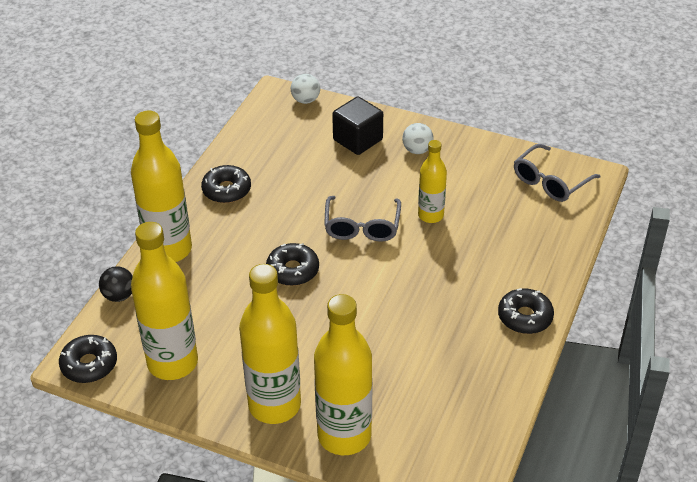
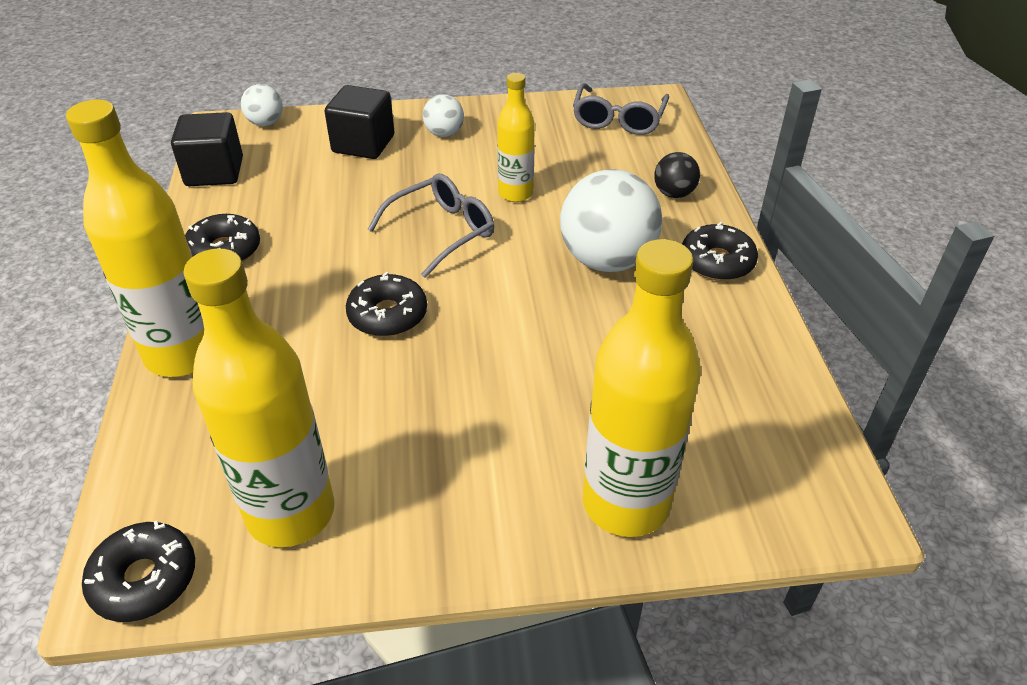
camera: 30 degrees left, 0 degrees up
(119, 296) = (138, 448): black ball -> black ball (674, 194)
(252, 129) = (214, 172): none -> black cube
(274, 405) = (494, 506): yellow bottle -> none
(362, 226) = (441, 232): grey glasses -> grey glasses turned 105 degrees counterclockwise
(452, 287) = (606, 260): none -> white ball

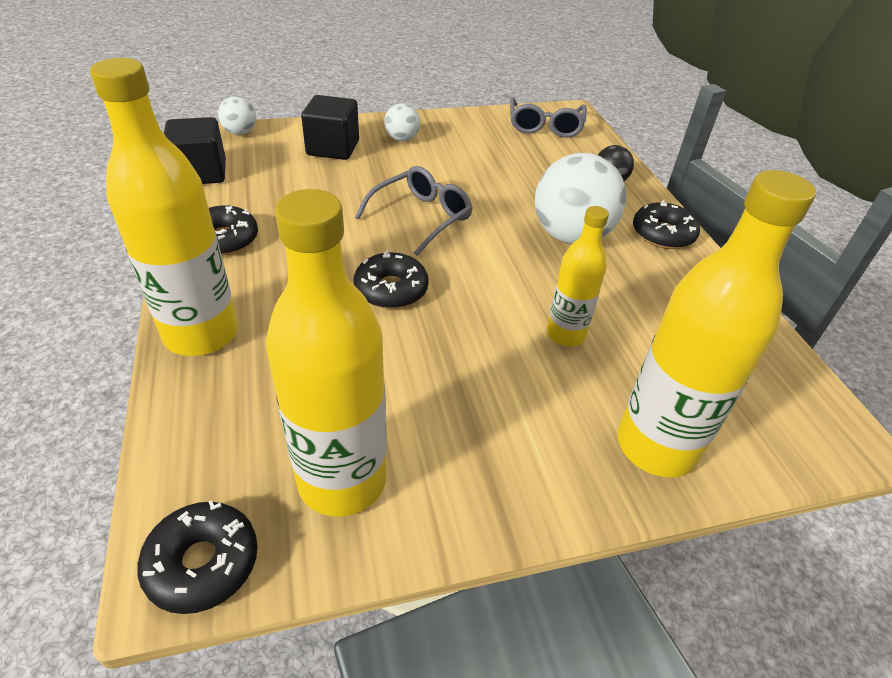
camera: 10 degrees left, 0 degrees up
(515, 193) = (477, 185): yellow bottle -> yellow bottle (565, 334)

